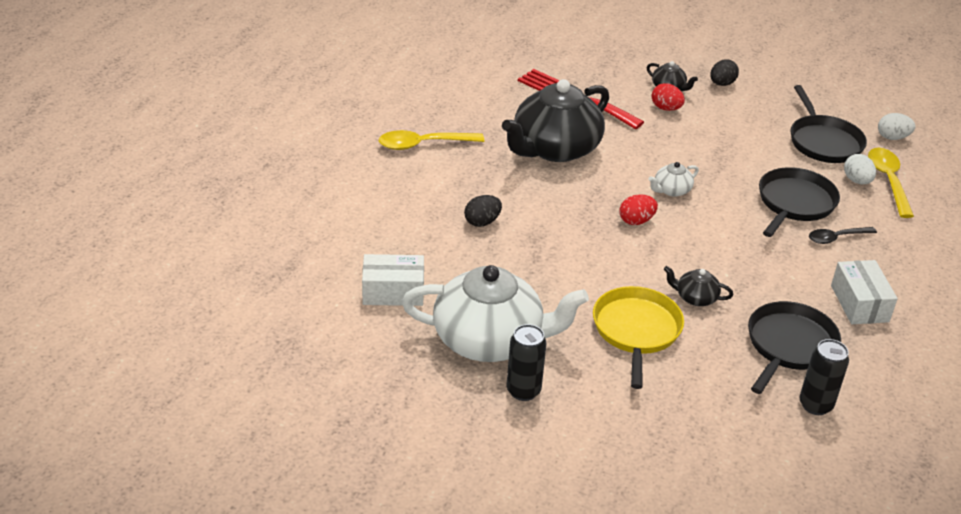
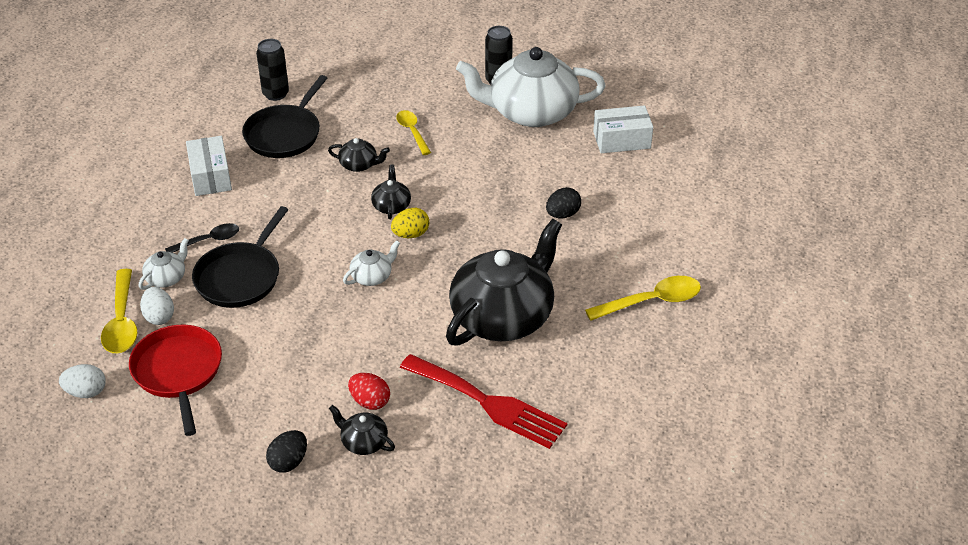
camera: 175 degrees right, 5 degrees up
(636, 221) = (411, 234): red egg -> yellow egg
(636, 331) = (412, 132): yellow pan -> yellow spoon
(657, 250) = (391, 206): none -> black teapot
(823, 142) = (178, 372): black pan -> red pan
(864, 210) = (166, 278): none -> white teapot

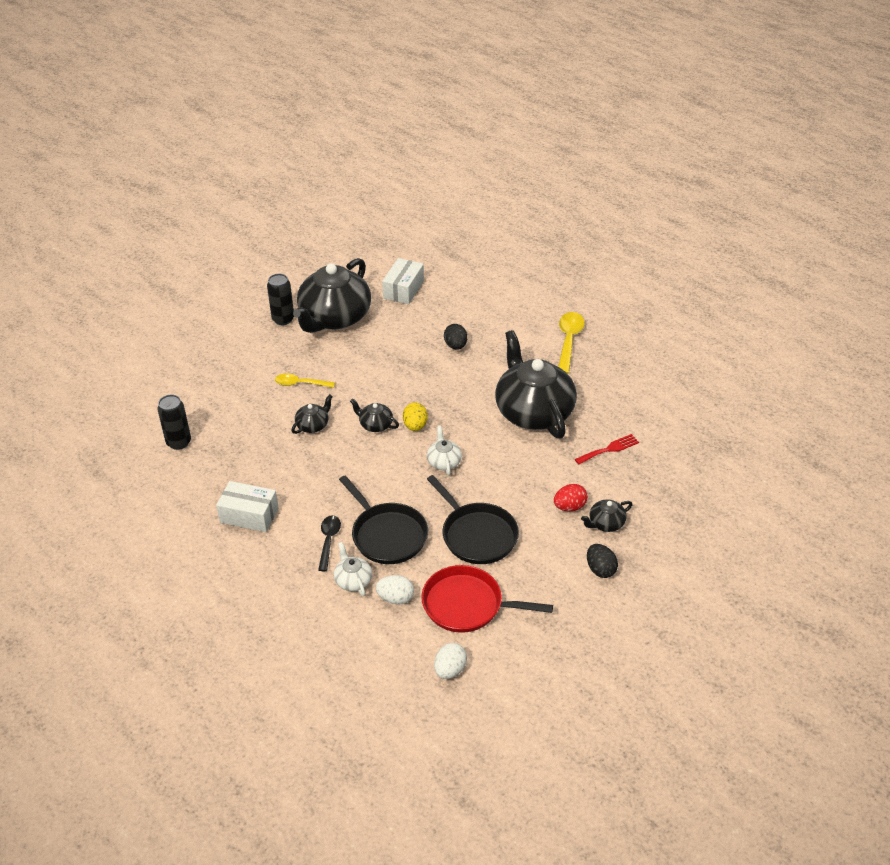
camera: 60 degrees left, 0 degrees up
(122, 321) = (384, 624): yellow spoon -> none
(285, 134) = (236, 454): black pan -> black pan (477, 535)
(488, 403) = (609, 449): red fork -> red fork, size x0.51
(531, 112) = (334, 318): white teapot -> black teapot

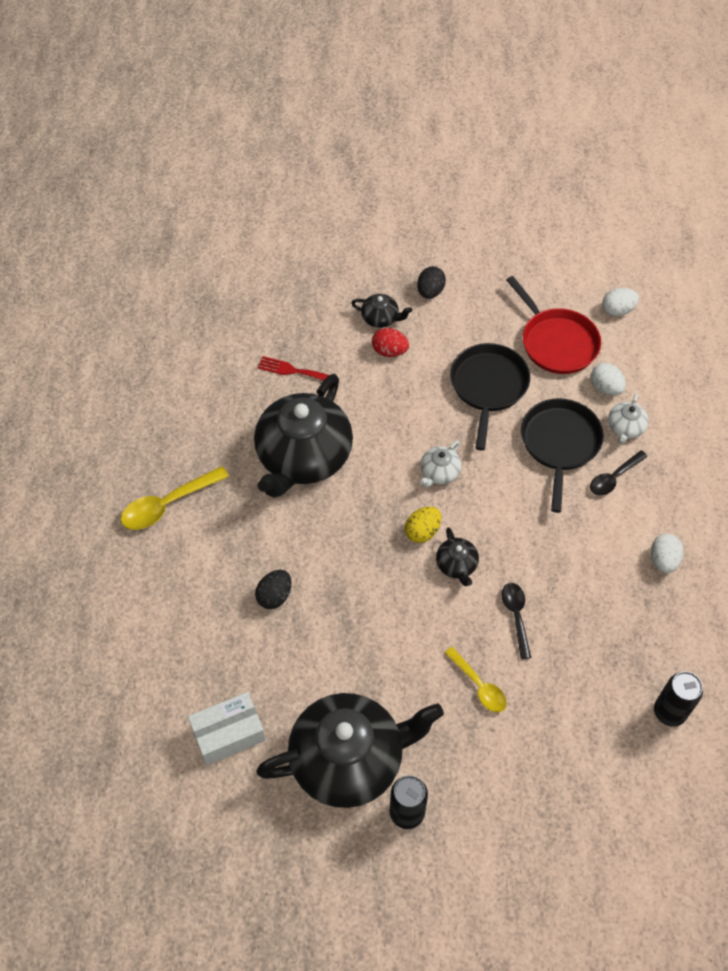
camera: 135 degrees left, 15 degrees up
(249, 515) = (663, 560): white box -> white egg
(313, 425) = (516, 616): black teapot -> black spoon

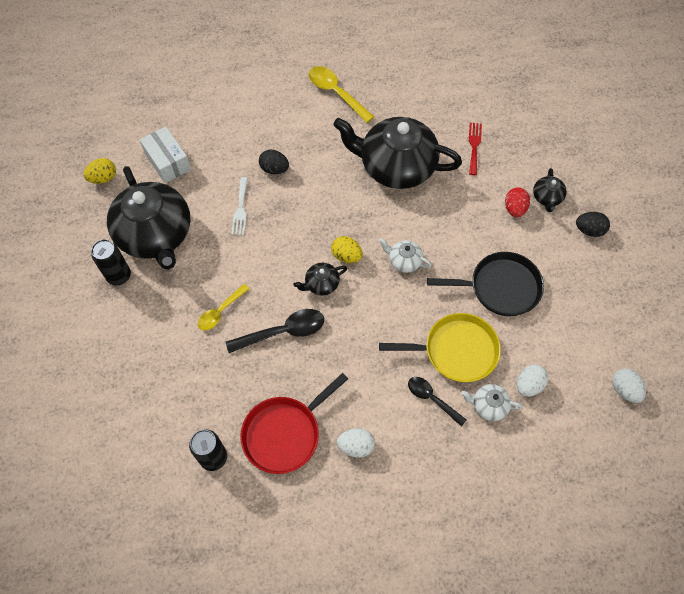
camera: 80 degrees right, 5 degrees up
(236, 828) = (103, 178): none -> yellow egg
(329, 645) = (240, 209): none -> white fork
(516, 616) = (283, 332): black spoon -> black spoon, size x1.52
(556, 342) = (567, 338): red pan -> red pan (284, 433)
(560, 444) = (456, 351): black pan -> yellow pan

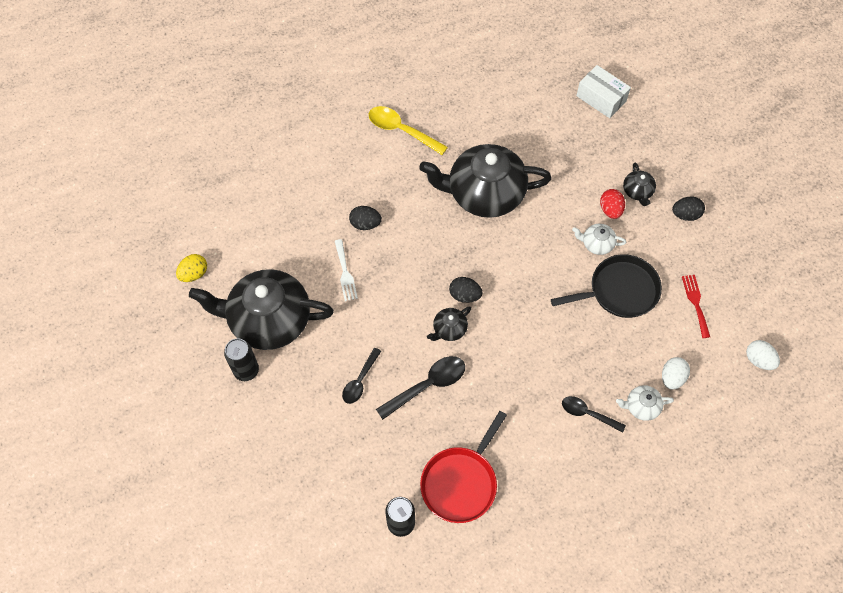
camera: 15 degrees left, 0 degrees up
(155, 235) = (268, 319): black teapot -> black teapot turned 135 degrees clockwise
(168, 161) = (254, 241): white box -> white box (601, 98)
(220, 311) = (360, 381): yellow spoon -> black spoon
(346, 256) = (465, 295): yellow egg -> black egg
(356, 446) = (531, 477): white egg -> none
(404, 261) = (521, 287): white teapot -> white teapot (597, 244)
(456, 351) = (597, 362): yellow pan -> none
(474, 146) = (554, 155): red fork -> red fork (695, 303)

